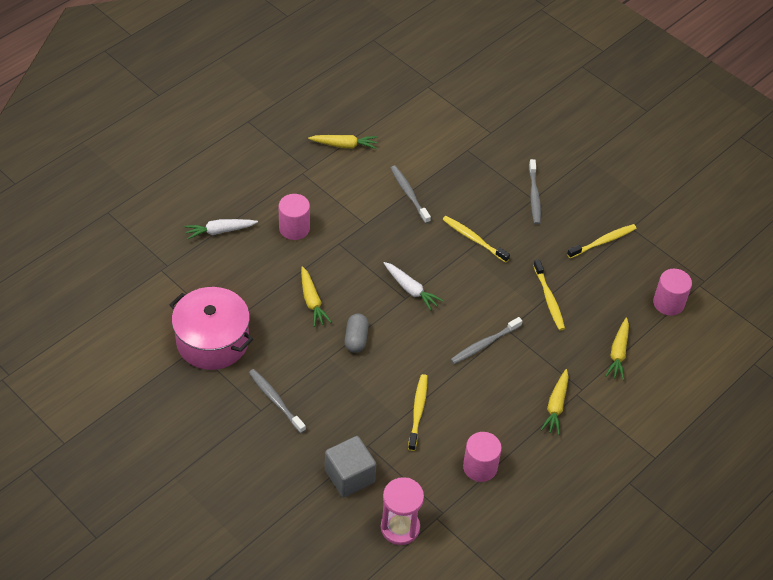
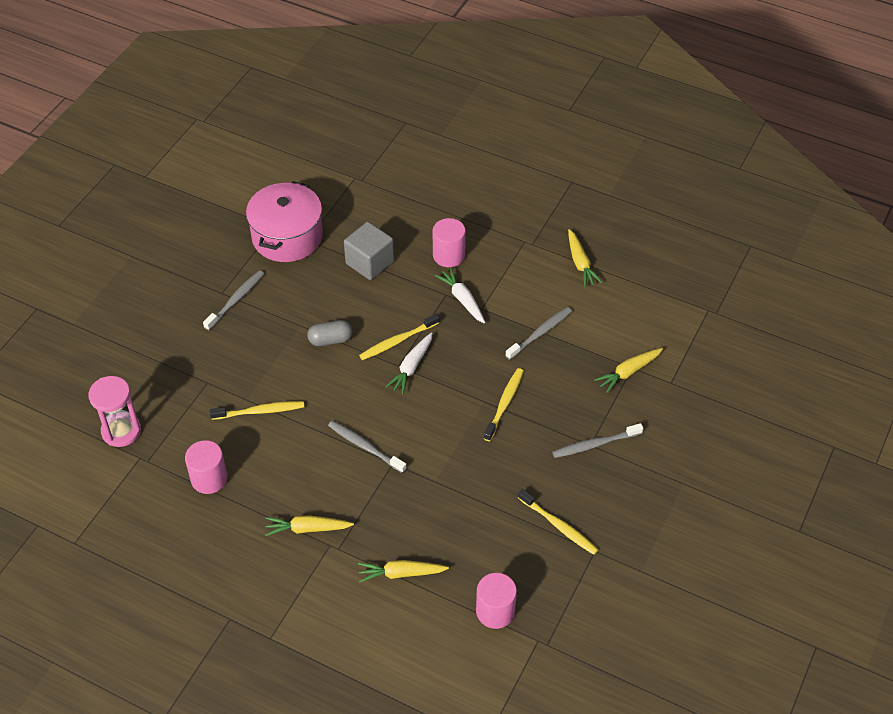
camera: 75 degrees right, 0 degrees up
(220, 231) = (419, 203): white carrot -> white carrot (462, 299)
(312, 301) = (363, 294): yellow carrot -> yellow carrot (628, 372)
(349, 476) = (168, 377): grey cube -> grey cube (369, 262)
(549, 299) = (450, 491): yellow toothbrush -> yellow toothbrush (397, 341)

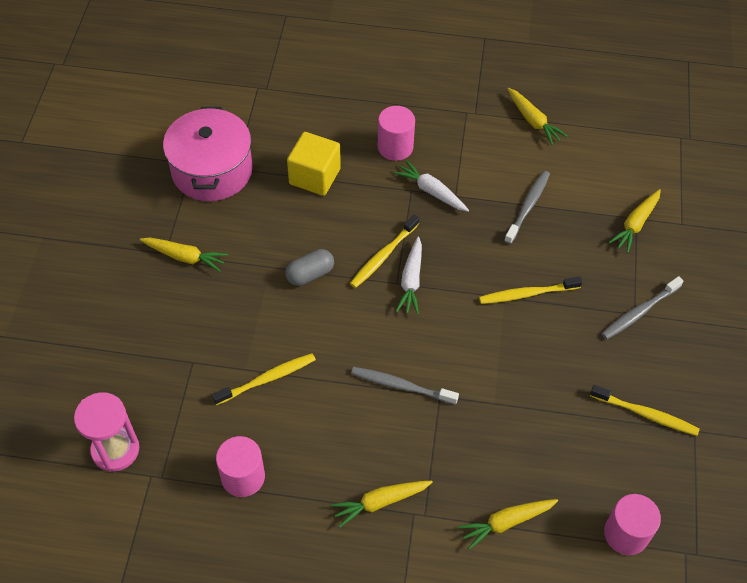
camera: 20 degrees left, 5 degrees up
(236, 300) = (185, 257): grey toothbrush -> yellow carrot
(369, 262) = (314, 176): grey cube -> yellow cube
(504, 404) = (527, 294): yellow toothbrush -> yellow toothbrush turned 105 degrees counterclockwise

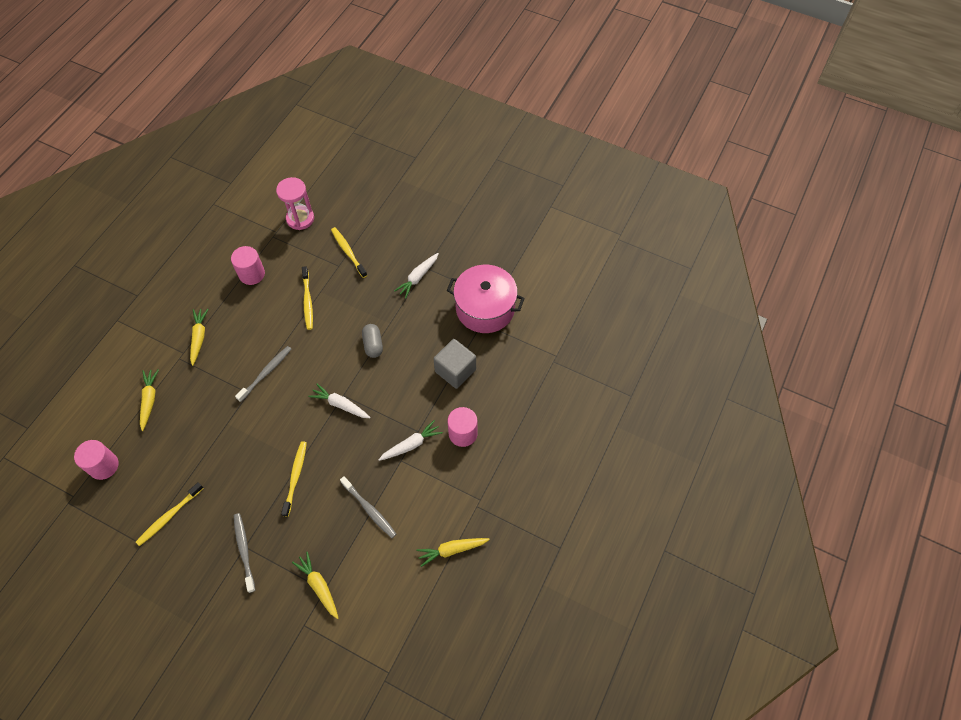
camera: 110 degrees right, 5 degrees up
(185, 257) = (418, 277): yellow carrot -> white carrot
(314, 176) = (455, 370): yellow cube -> grey cube
(383, 256) = (368, 394): yellow toothbrush -> yellow toothbrush (348, 252)

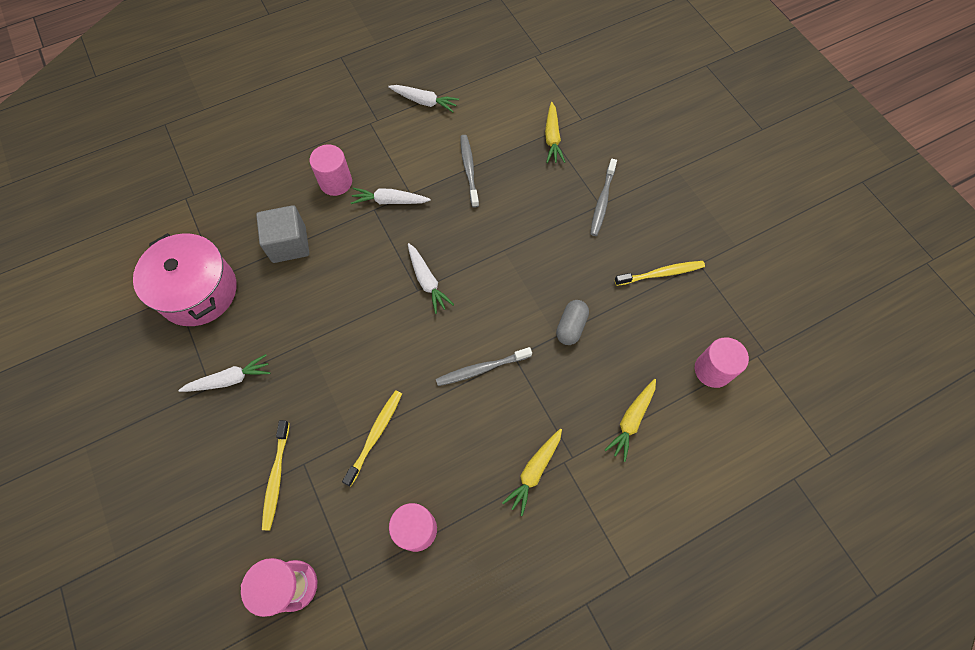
camera: 145 degrees left, 5 degrees up
(295, 477) = (518, 237): yellow toothbrush -> none
(373, 345) = (345, 326): grey capsule -> grey capsule (571, 326)
(452, 550) = (424, 102): yellow carrot -> white carrot

